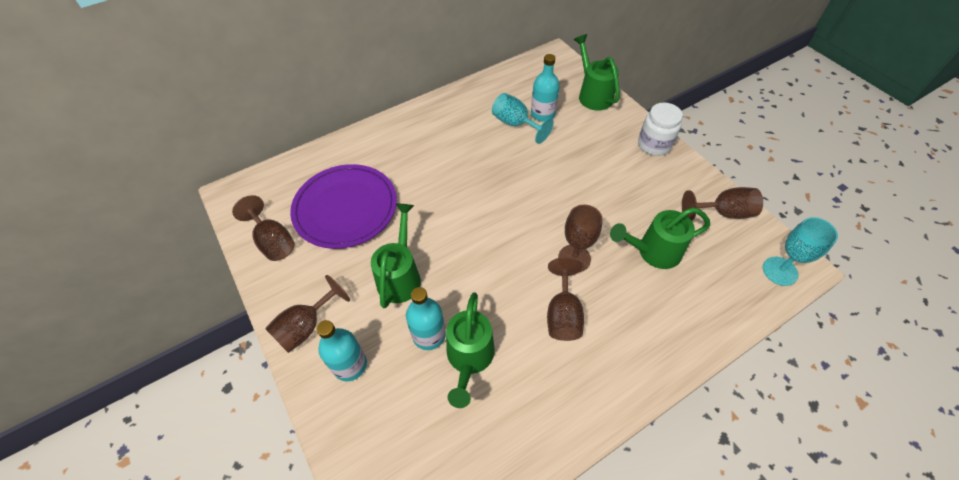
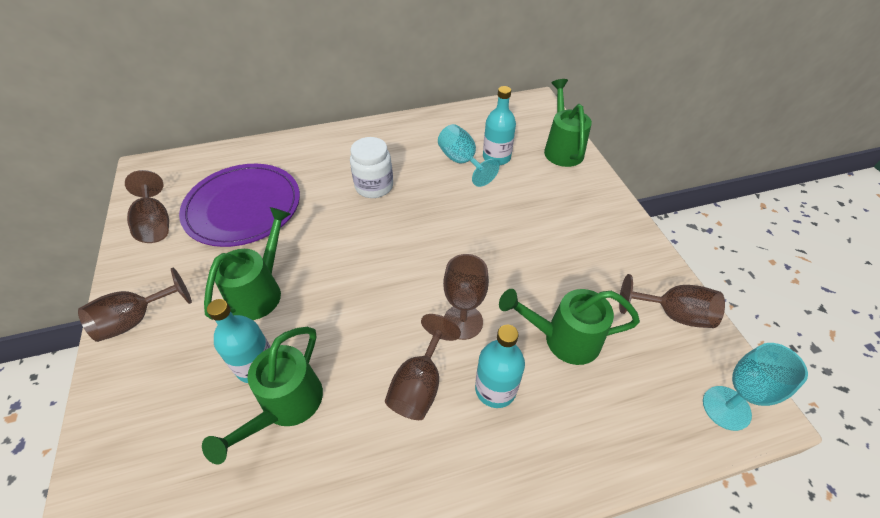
camera: 15 degrees right, 5 degrees down
(350, 365) = (156, 374): turquoise bottle -> turquoise bottle (495, 389)
(654, 145) = (613, 216): white jar -> white jar (374, 186)

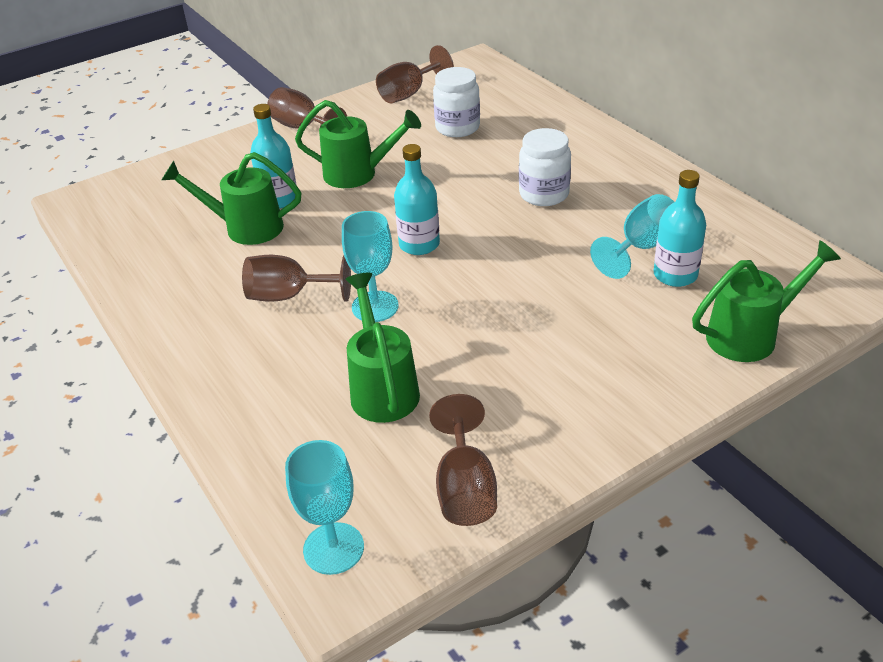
camera: 75 degrees right, 10 degrees down
(243, 207) = (457, 127): purple plate -> white jar
(463, 322) = (375, 306): brown goblet -> turquoise goblet
(495, 389) = (300, 347): turquoise bottle -> turquoise bottle (419, 244)

